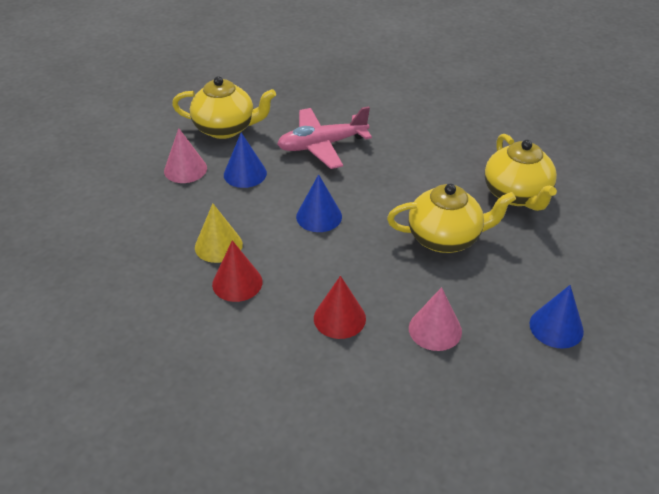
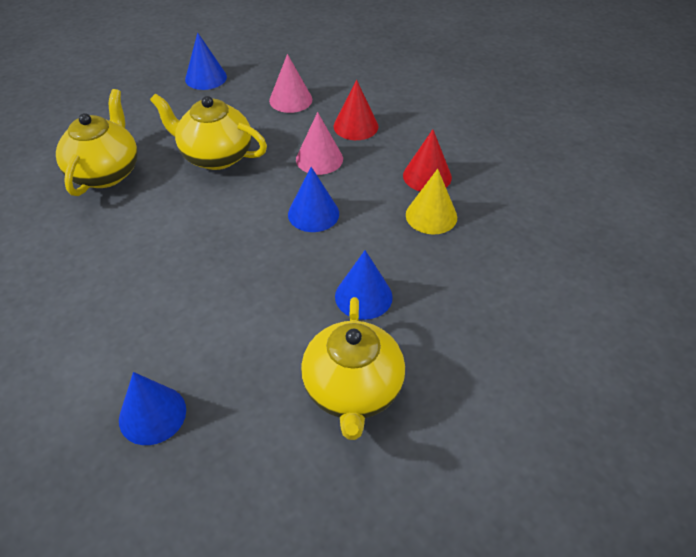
camera: 155 degrees left, 5 degrees up
(185, 169) = (436, 331): pink cone -> pink cone (319, 159)
(226, 128) = (352, 390): yellow teapot -> yellow teapot turned 120 degrees counterclockwise
(322, 145) = (242, 307): pink plane -> none
(329, 92) = (152, 414): none -> blue cone

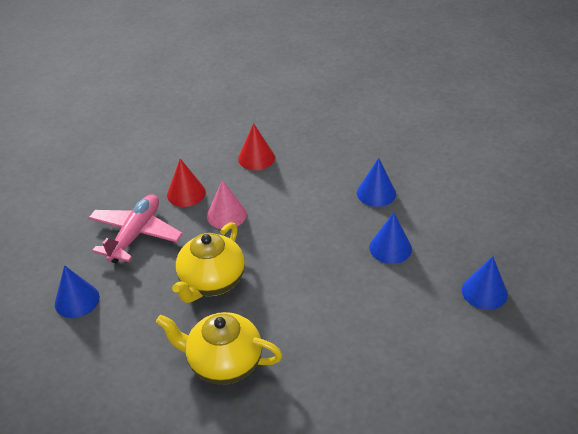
camera: 85 degrees left, 5 degrees down
(290, 100) = (136, 234): pink cone -> pink plane
(313, 214) = (293, 218): blue cone -> blue cone (390, 248)
(352, 390) = (452, 199): yellow teapot -> none
(431, 216) = (299, 158): yellow cone -> none

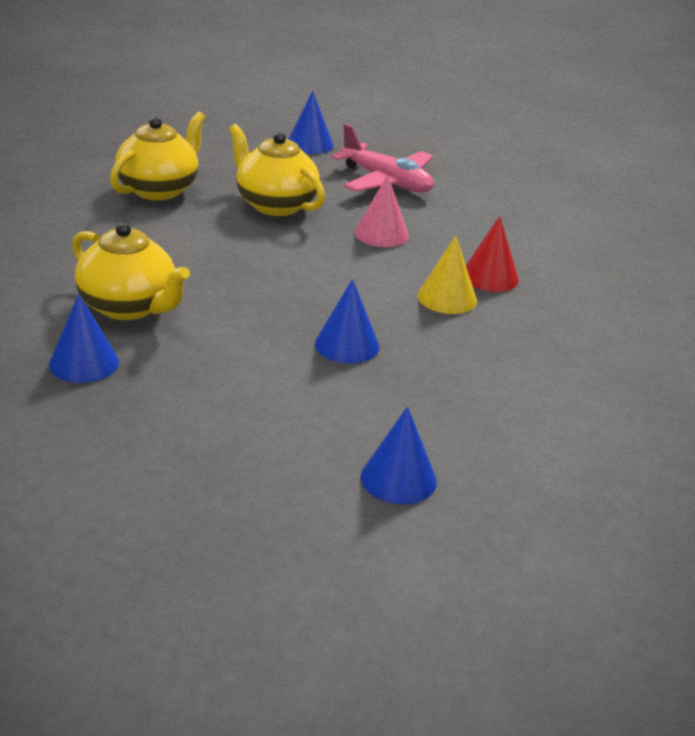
camera: 105 degrees right, 10 degrees down
(186, 193) = (441, 219): red cone -> none
(294, 169) = (447, 298): none -> yellow cone
(390, 248) = (228, 321): blue cone -> blue cone (398, 479)
(410, 299) = (129, 307): none -> yellow teapot

